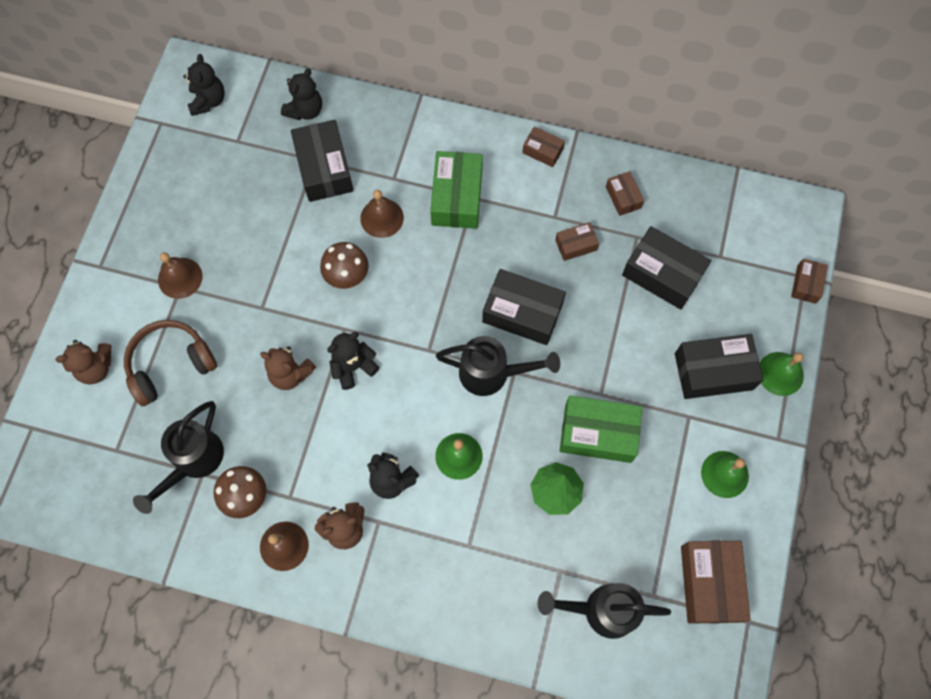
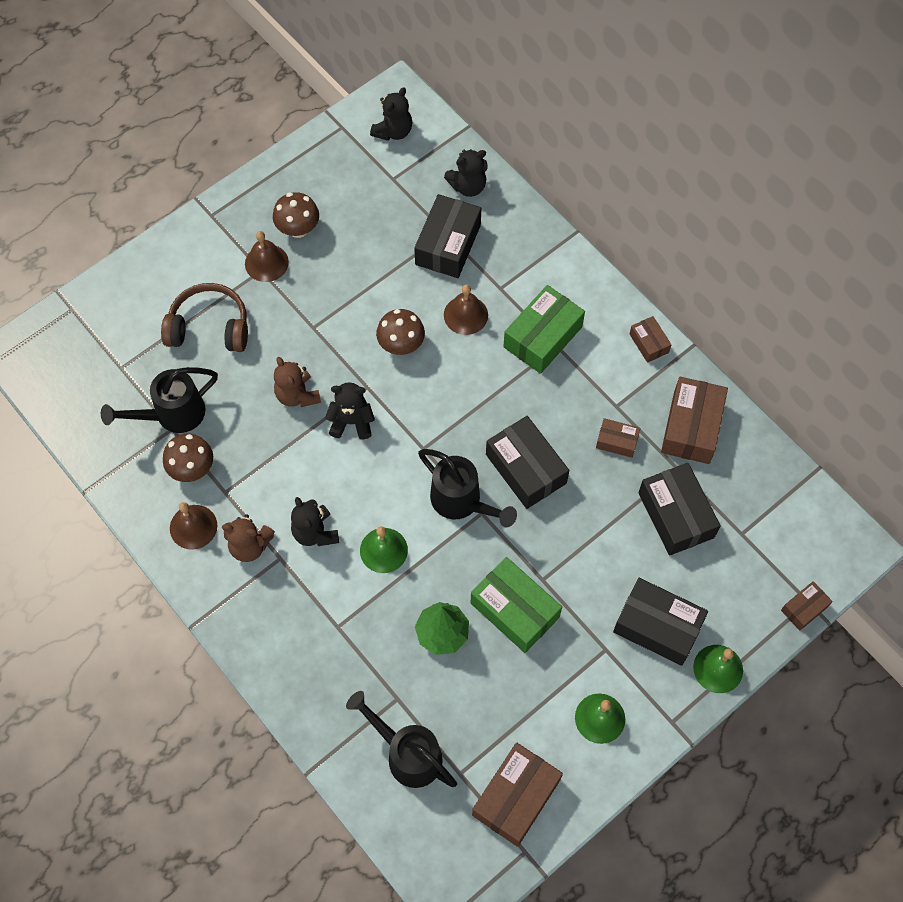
camera: 35 degrees right, 5 degrees down
(96, 368) = (151, 293): brown teddy bear -> none
(186, 232) = (298, 229): none -> brown mushroom
(623, 197) = (691, 427): brown box -> brown box, size x1.89

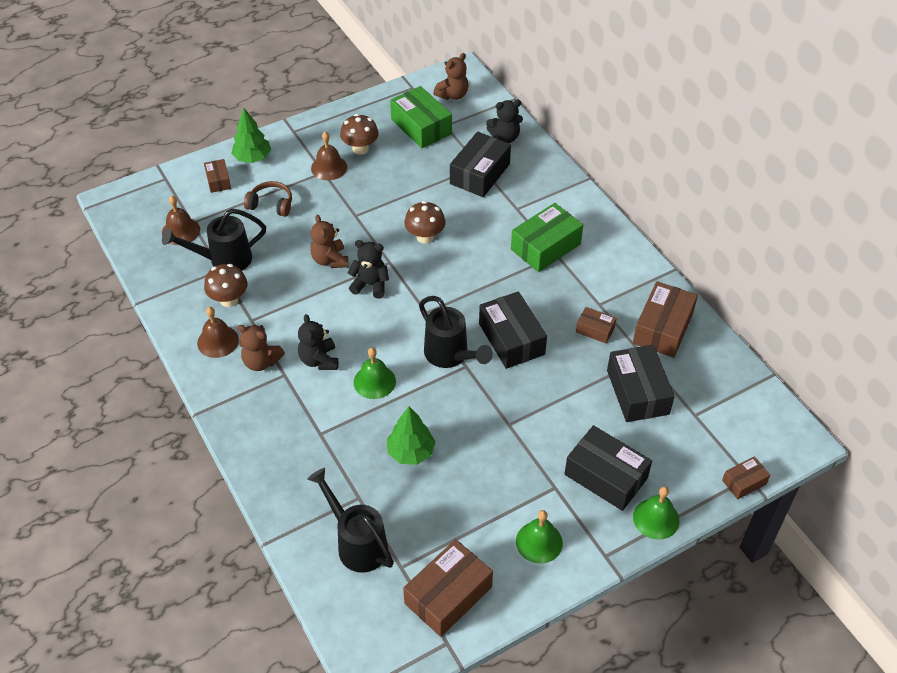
camera: 10 degrees right, 15 degrees down
(171, 262) = (252, 158): none -> green tree
(209, 327) = (271, 204): brown headphones -> brown headphones, size x0.66
(393, 131) = (452, 95): black teddy bear -> brown teddy bear
(465, 315) = (484, 223): brown bell -> brown bell (181, 231)
(515, 610) = (479, 444): green box -> green box (421, 126)
(649, 343) = (636, 263): brown box -> brown box (218, 181)

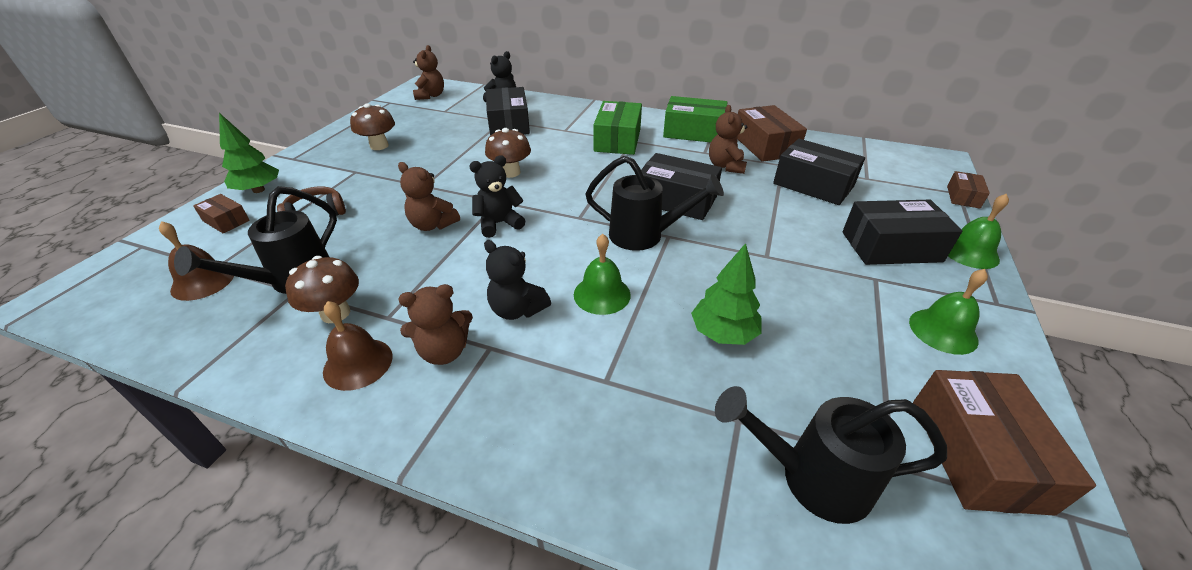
camera: 40 degrees left, 10 degrees down
(329, 167) = (358, 167): brown bell -> none
(421, 126) = (424, 117): green box -> green box (693, 132)
(595, 330) = (725, 166): brown box -> brown teddy bear

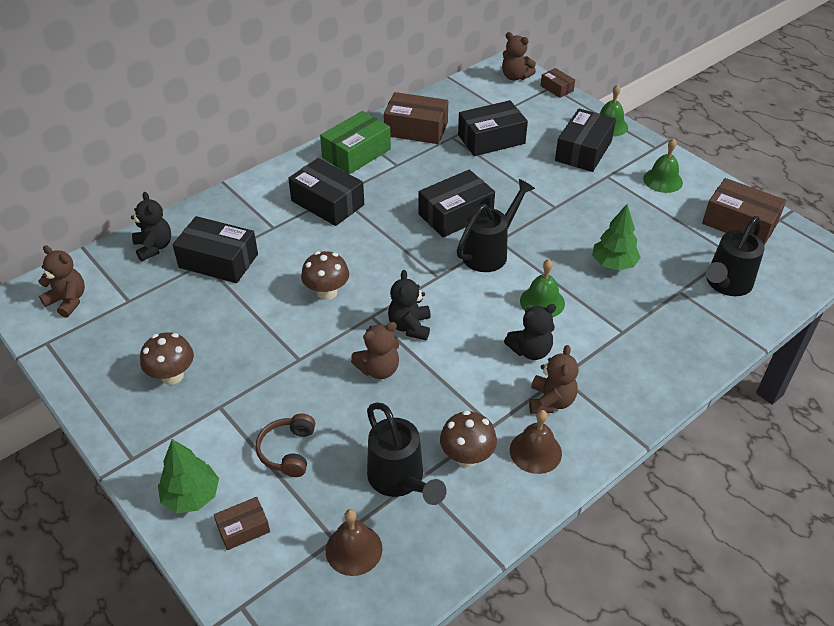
camera: 60 degrees left, 5 degrees up
(617, 140) = (327, 203): green box -> black box
(725, 166) = (429, 165): brown teddy bear -> brown teddy bear (515, 77)

